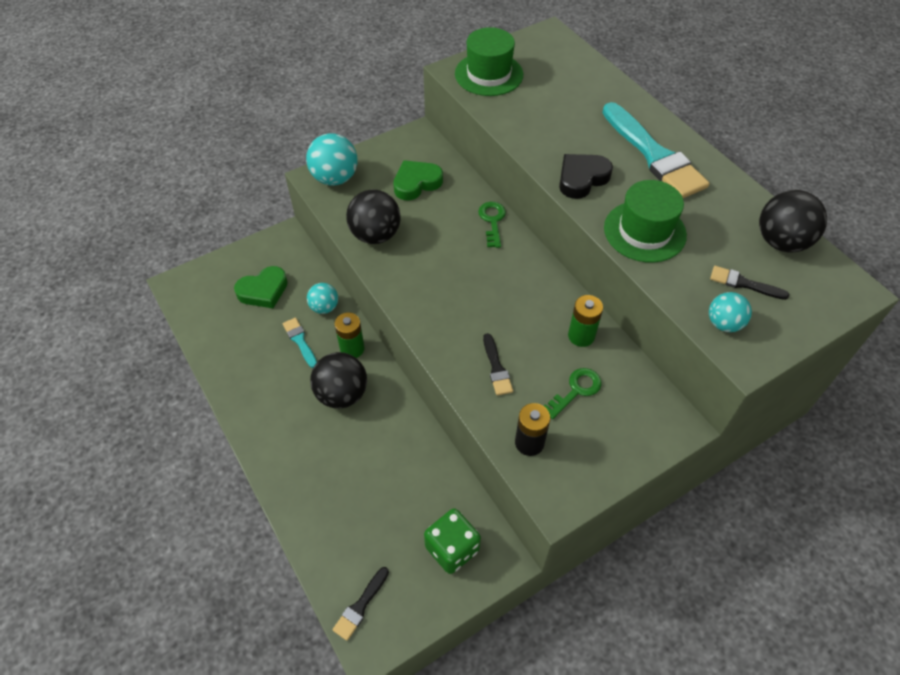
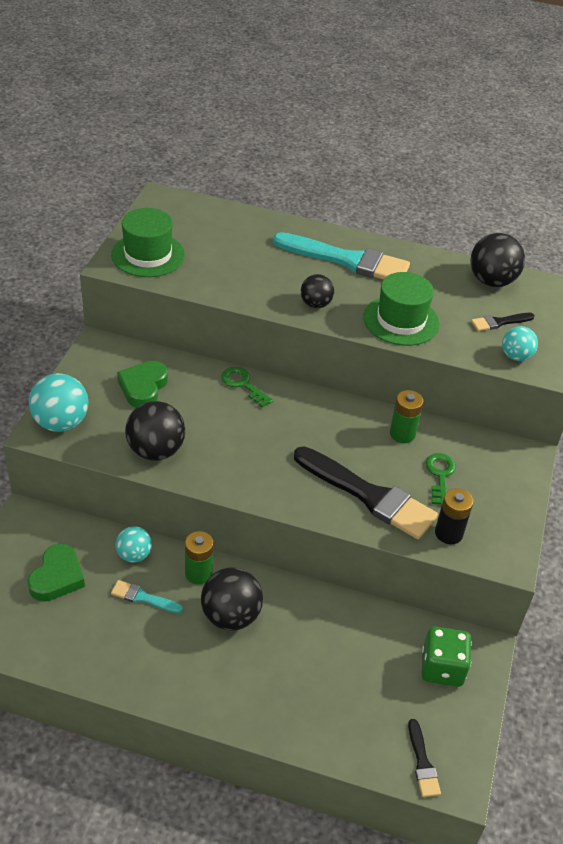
camera: 45 degrees left, 10 degrees down
(496, 368) = (369, 495): black brush -> black brush, size x2.19
(582, 178) = (315, 304): black heart -> black ball

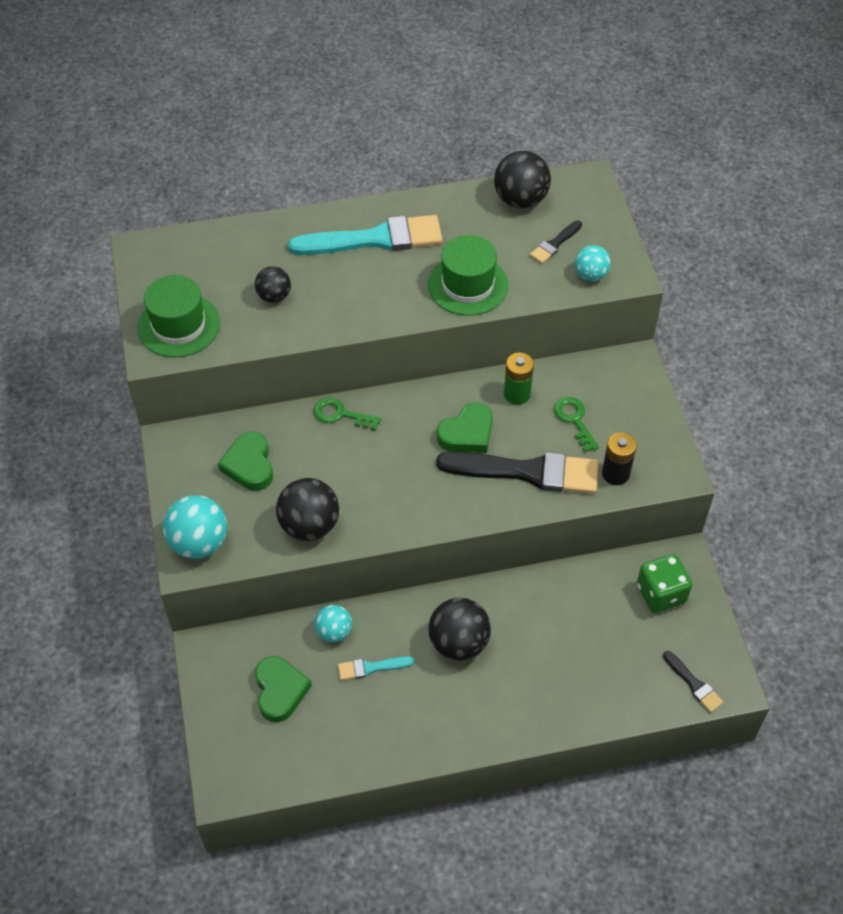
camera: 25 degrees left, 10 degrees up
(198, 573) = (404, 618): green battery -> none
(315, 304) = (379, 304): black ball -> black ball (274, 296)
(337, 444) = (467, 433): none -> green heart

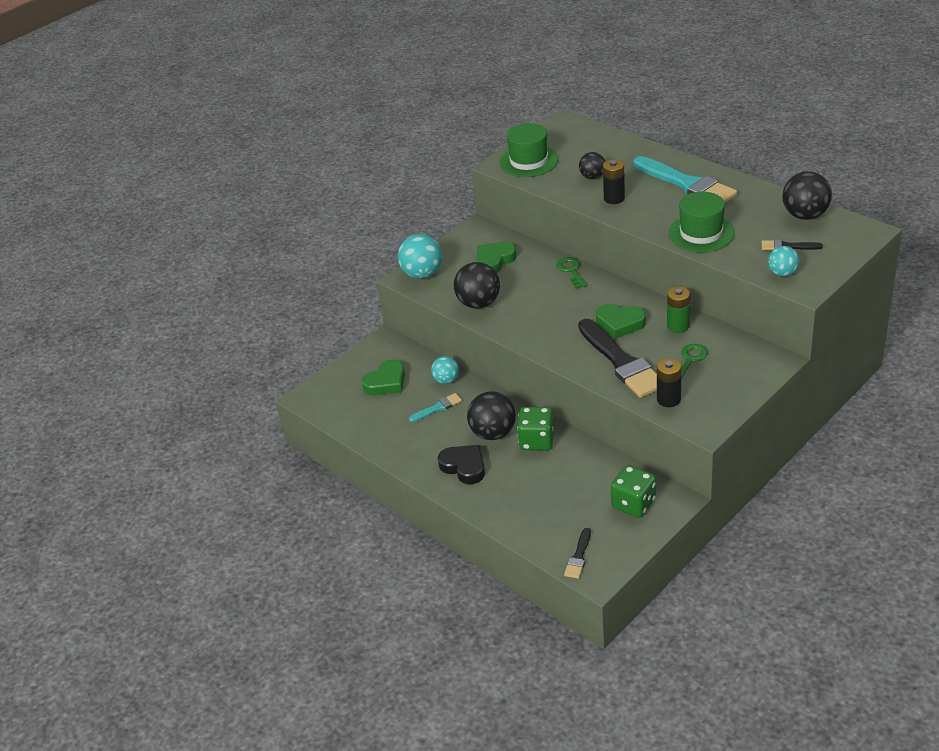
camera: 60 degrees right, 15 degrees down
(333, 306) = (614, 198): none -> black battery
(371, 668) = (437, 408): turquoise brush -> turquoise brush turned 105 degrees clockwise
(486, 701) = (464, 467): none -> black heart
(505, 613) = (537, 441): none -> green dice

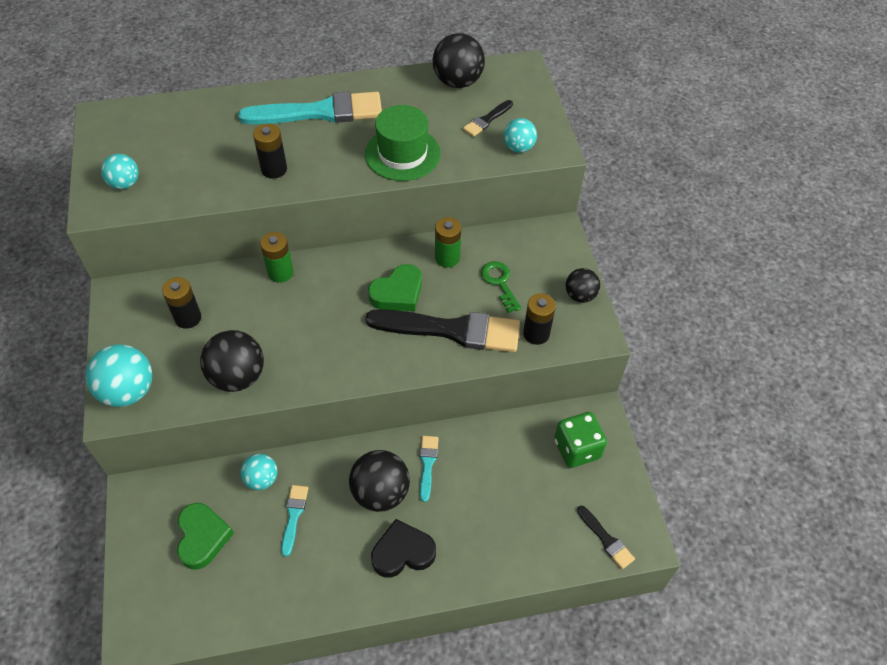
camera: 60 degrees left, 15 degrees up
(494, 261) = (188, 318): green heart -> black battery
(528, 161) = (125, 183): green hat -> turquoise ball
(537, 441) = (427, 464): green dice -> turquoise brush
(571, 271) = (280, 273): green key -> green battery
(592, 177) = (219, 159): black ball -> black ball (580, 295)

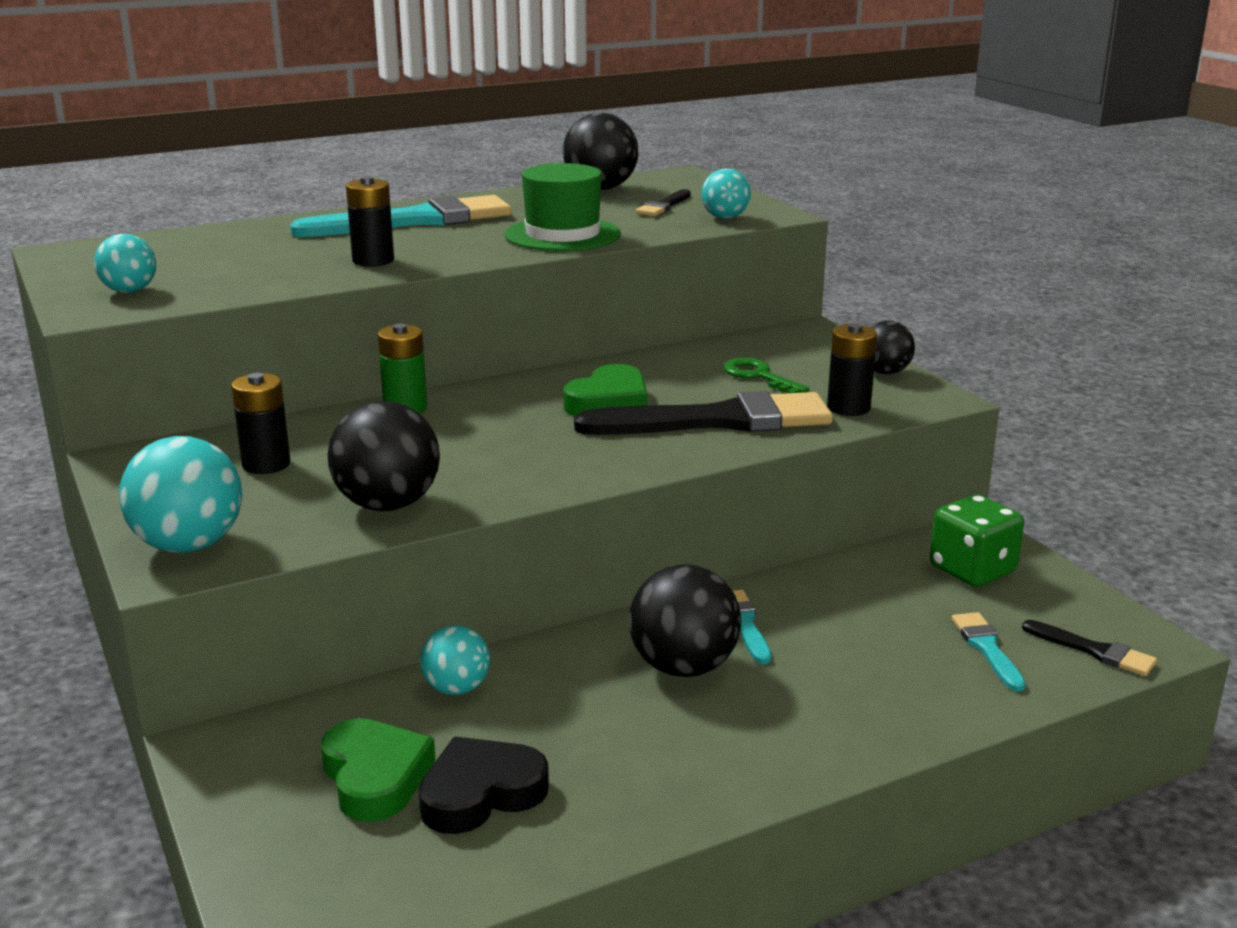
camera: 15 degrees left, 30 degrees down
(294, 516) = (540, 720): turquoise brush -> turquoise brush (987, 648)
(403, 552) = (767, 726): black heart -> black heart (481, 793)
(447, 258) = (664, 367): green battery -> none

